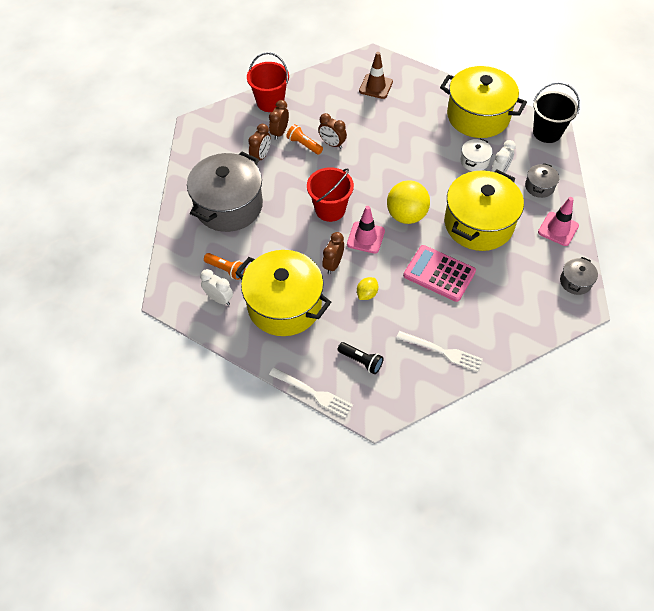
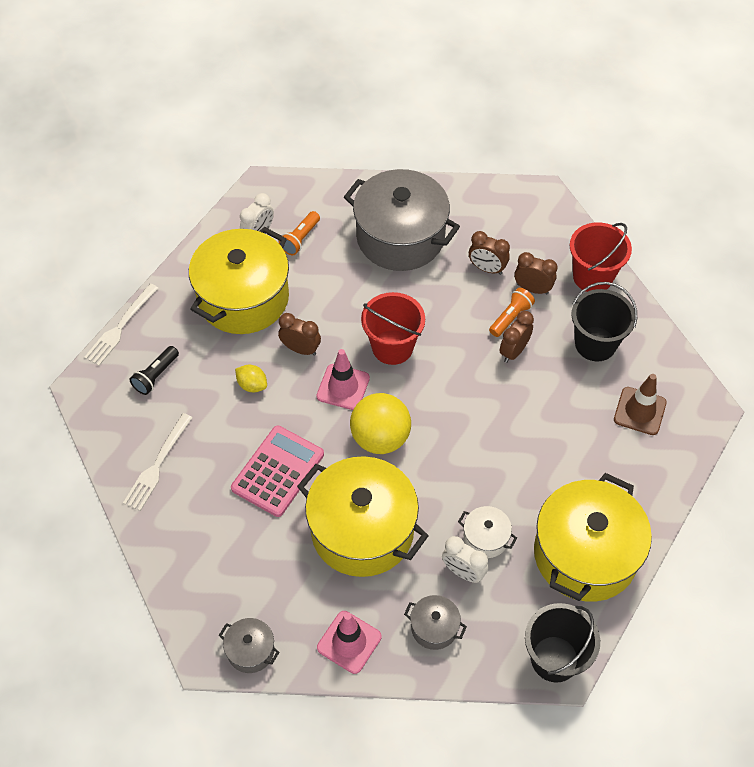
camera: 90 degrees right, 0 degrees up
(325, 104) = (595, 344): none -> black bucket

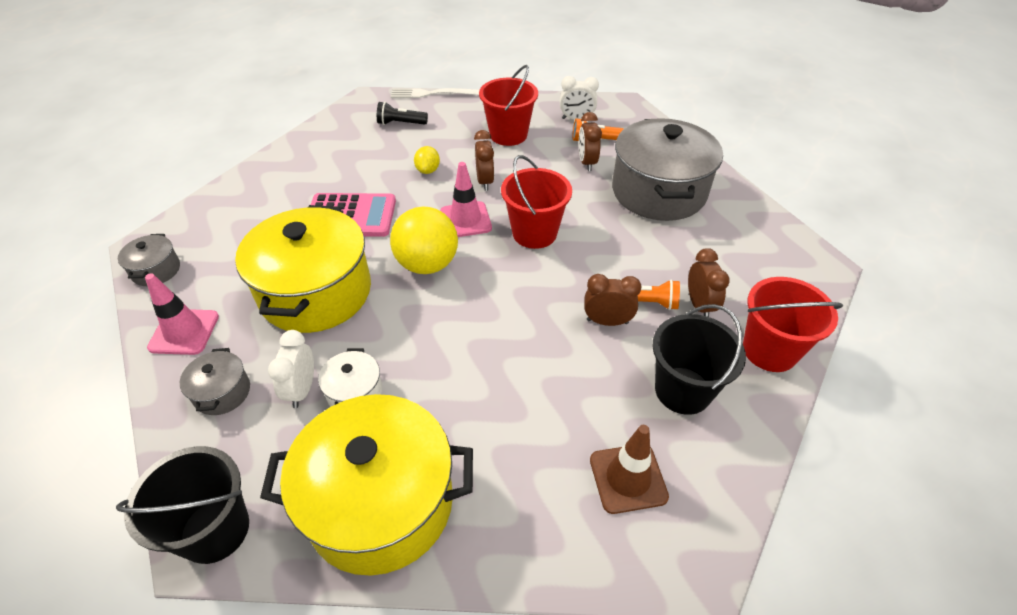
camera: 60 degrees right, 10 degrees down
(157, 465) = (318, 154): white fork -> none
(243, 298) = (508, 135): yellow pot -> red bucket
(487, 269) = (686, 261): brown clock -> brown clock (587, 163)

